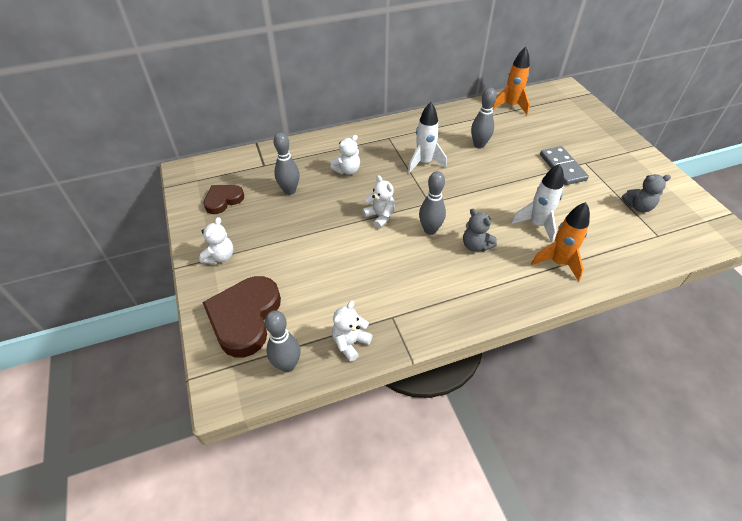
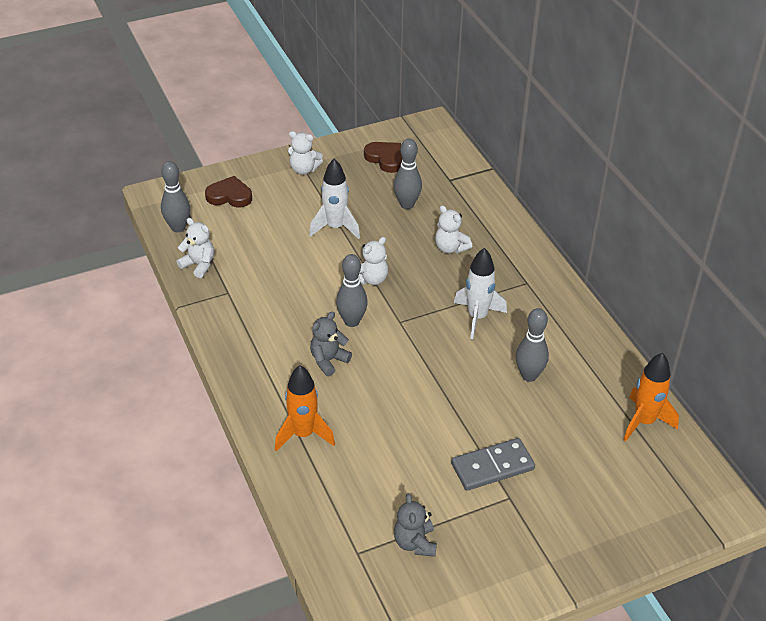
camera: 85 degrees right, 5 degrees down
(245, 318) = (229, 196): brown heart -> brown heart, size x0.58
(536, 225) = (367, 422): white rocket -> white rocket (335, 227)

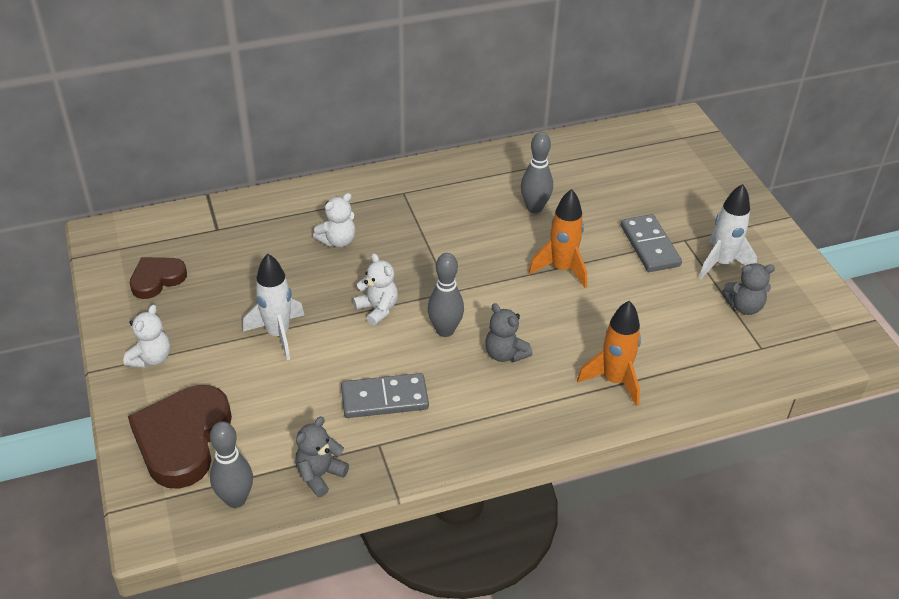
camera: 85 degrees left, 0 degrees up
(199, 265) = (320, 475): white teddy bear -> grey teddy bear
(229, 196) = (182, 439): brown heart -> brown heart, size x1.73
(273, 291) = (384, 399): none -> grey domino
(407, 204) = (252, 268): grey bowling pin -> none
(477, 317) = (450, 233): white rocket -> white rocket (721, 263)
(644, 422) = (593, 148): orange rocket -> orange rocket (561, 269)

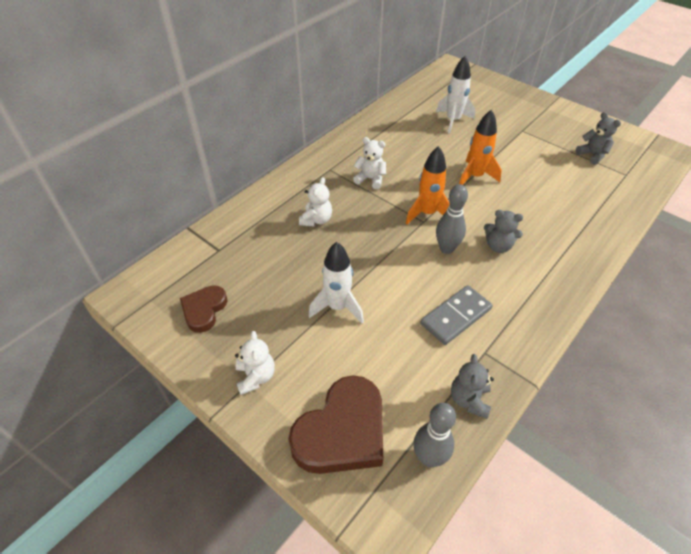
camera: 30 degrees left, 5 degrees up
(182, 439) = (342, 431): brown heart -> brown heart turned 120 degrees counterclockwise
(377, 309) = (389, 255): white teddy bear -> white teddy bear (370, 179)
(534, 208) = (421, 146): grey bowling pin -> none
(614, 380) = (575, 232): orange rocket -> orange rocket (427, 213)
(650, 246) = (508, 141): grey domino -> none
(721, 263) = (555, 136): white rocket -> white rocket (453, 121)
(744, 306) = (592, 155): grey teddy bear -> grey teddy bear turned 90 degrees counterclockwise

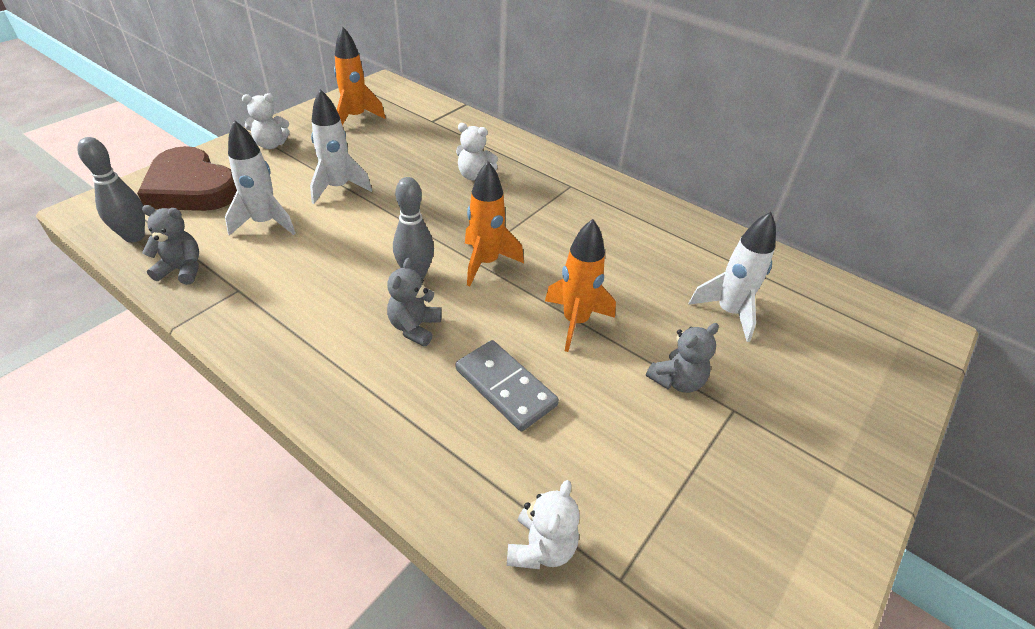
camera: 85 degrees right, 5 degrees down
(204, 310) = (356, 118): brown heart -> orange rocket
(370, 179) = (554, 217): white teddy bear -> white teddy bear (541, 547)
(395, 352) = (265, 223): none -> white rocket
(456, 316) = (298, 271): grey domino -> grey domino (505, 387)
(592, 155) = (680, 524): grey teddy bear -> grey teddy bear (677, 381)

